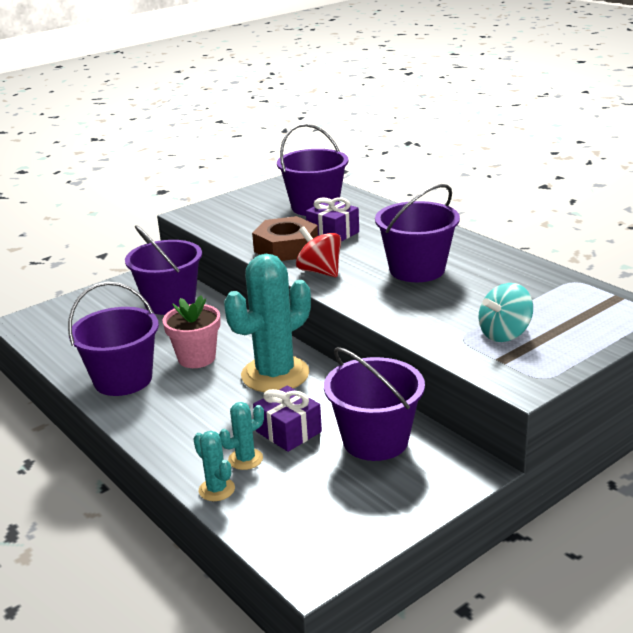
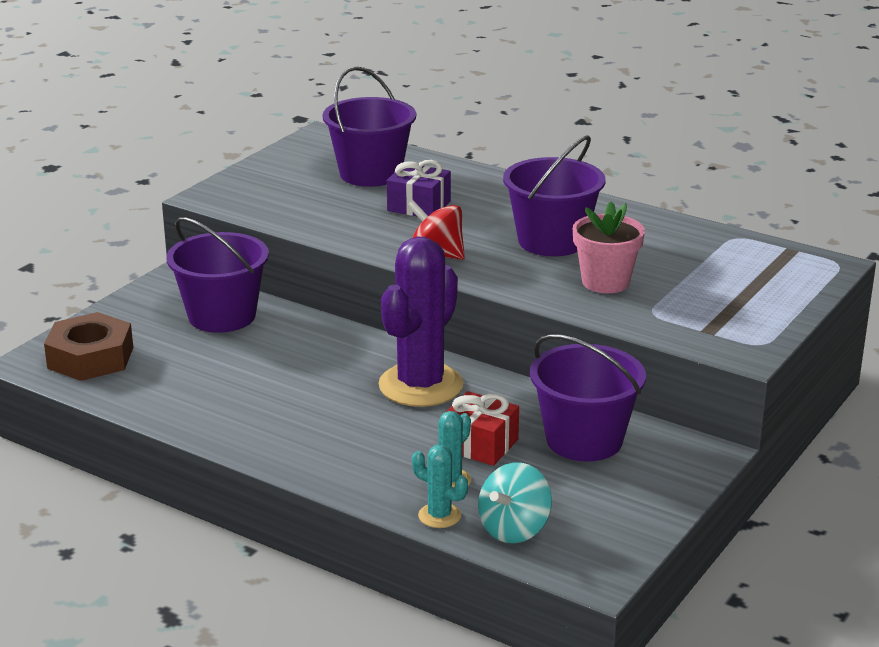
camera: 20 degrees left, 0 degrees up
(123, 379) = (232, 415): purple bucket -> none
(196, 358) = (309, 379): pink flower pot -> pink flower pot (605, 282)
(275, 374) = (421, 385): turquoise cactus -> purple cactus
(286, 248) = (372, 229): brown nut -> brown nut (90, 358)
(288, 431) = (480, 445): purple gift -> red gift
(504, 334) = (695, 303): turquoise spinning top -> turquoise spinning top (514, 529)

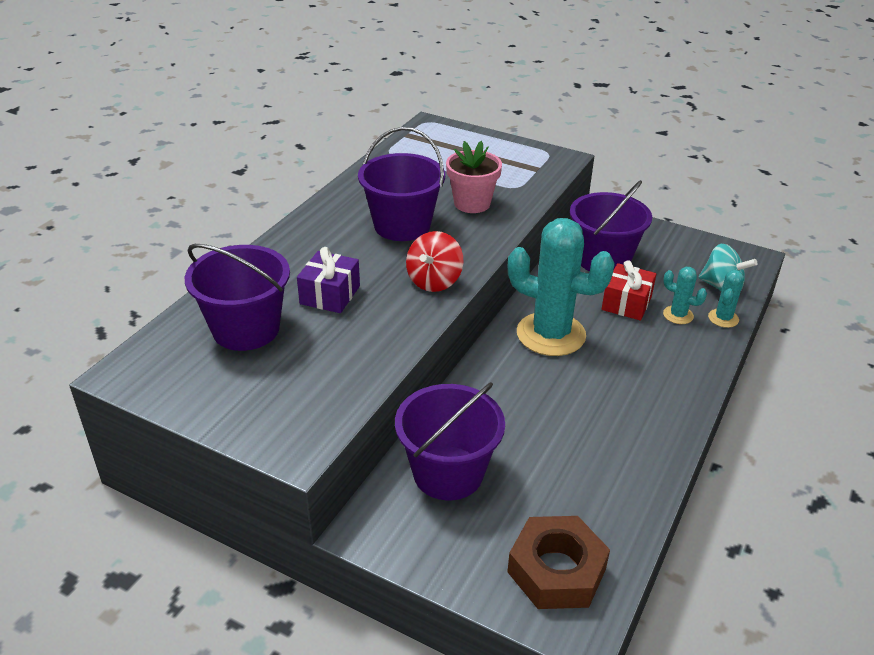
camera: 95 degrees left, 10 degrees up
(421, 385) = (551, 334): purple cactus -> turquoise cactus

